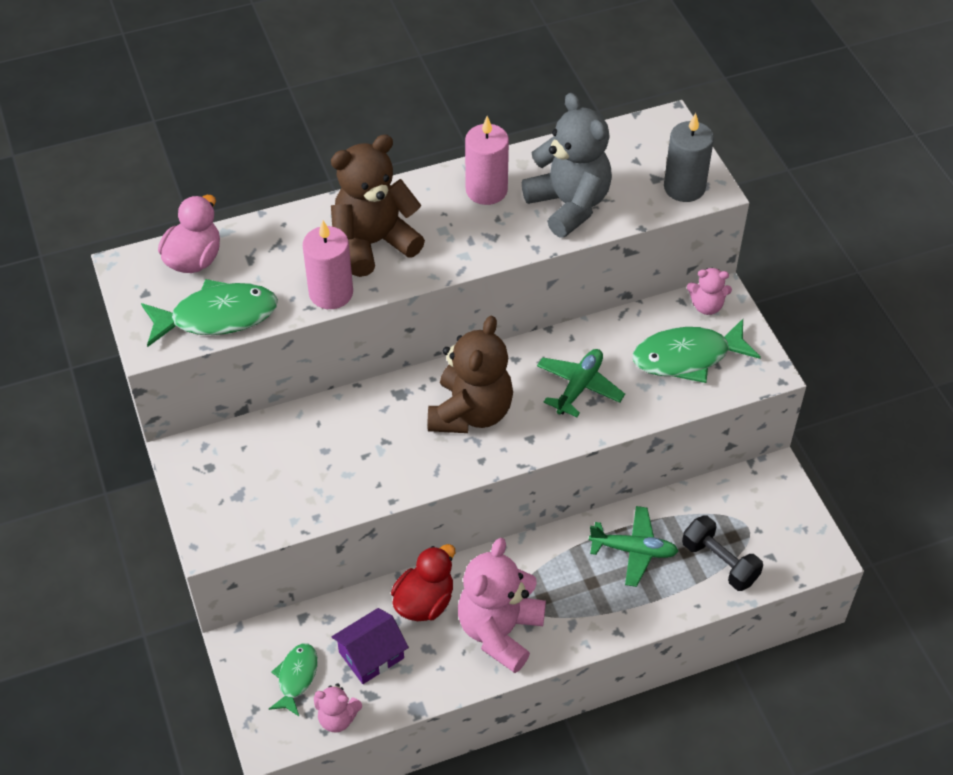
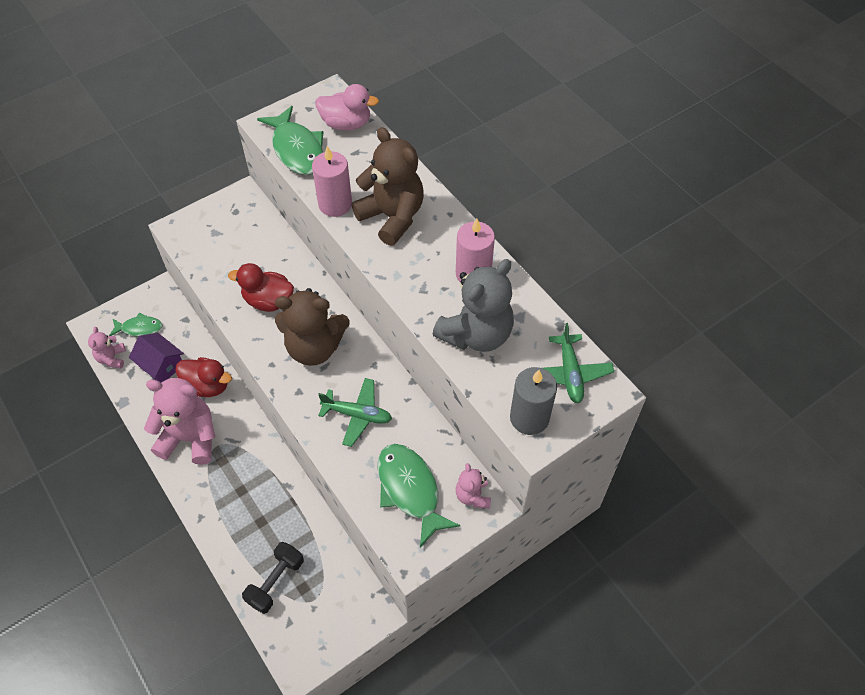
camera: 75 degrees right, 5 degrees up
(381, 450) = (268, 301): none -> red duck
(633, 550) = (275, 514): green plane -> green plane (569, 373)

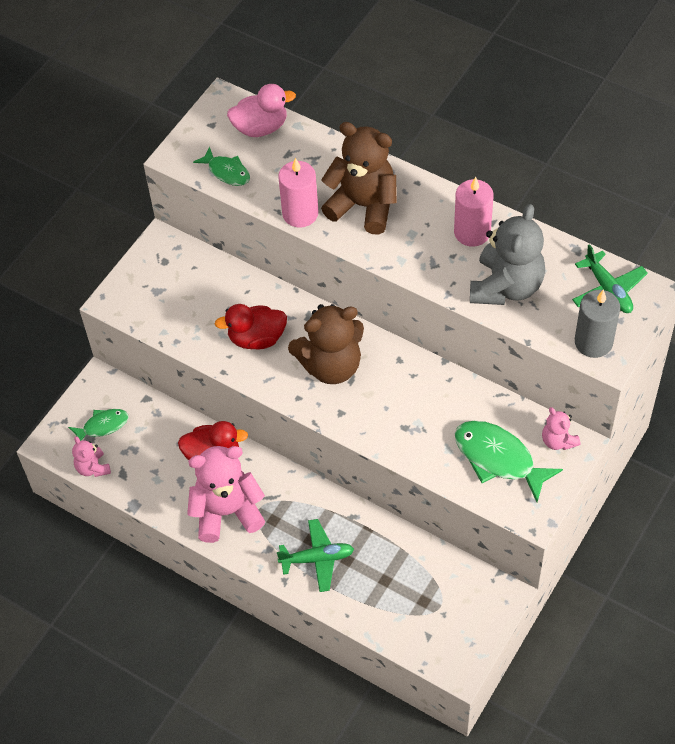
camera: 20 degrees left, 0 degrees up
(161, 365) = (150, 454): purple house -> none
(275, 582) = (394, 606): black dumbbell -> none
(297, 149) = (227, 172): green fish -> green fish, size x0.58
(357, 415) = (410, 412): green plane -> green plane (317, 559)

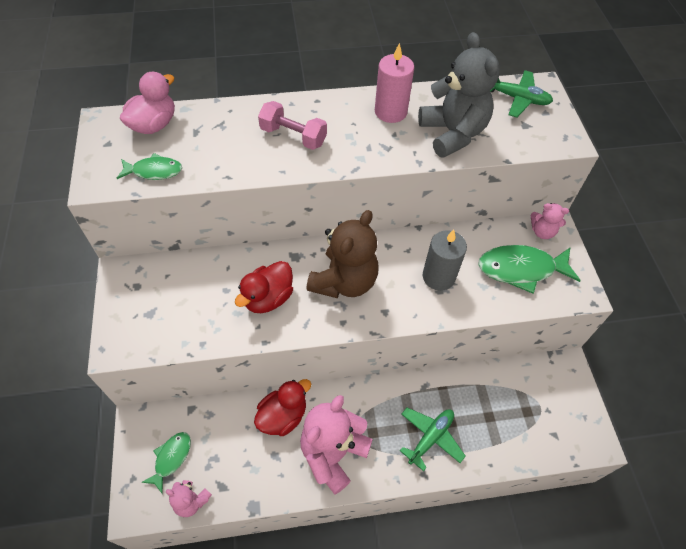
camera: 45 degrees left, 0 degrees up
(300, 213) = (248, 169): pink candle -> none
(363, 206) = (293, 136): brown teddy bear -> pink dumbbell
(593, 342) = (547, 136): grey candle -> grey candle (438, 277)

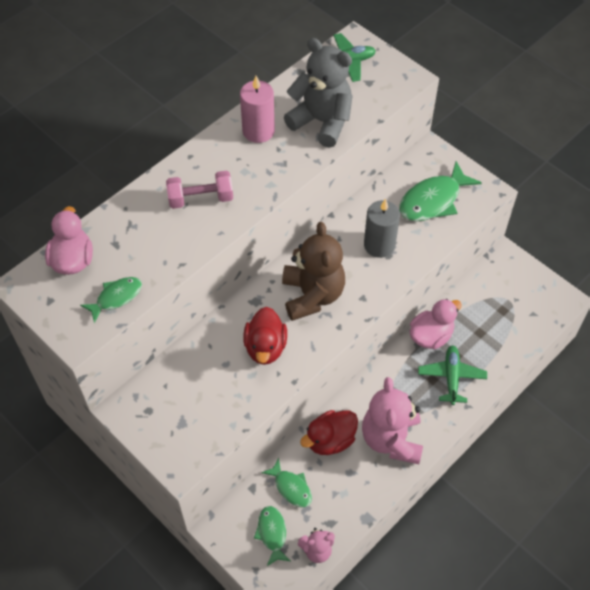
camera: 35 degrees left, 0 degrees up
(219, 432) = (291, 487): none -> green fish
(283, 416) = (330, 440): red duck -> red duck turned 135 degrees counterclockwise
(442, 389) = (431, 336): none -> pink duck
(542, 232) = (425, 160): pink teddy bear -> none

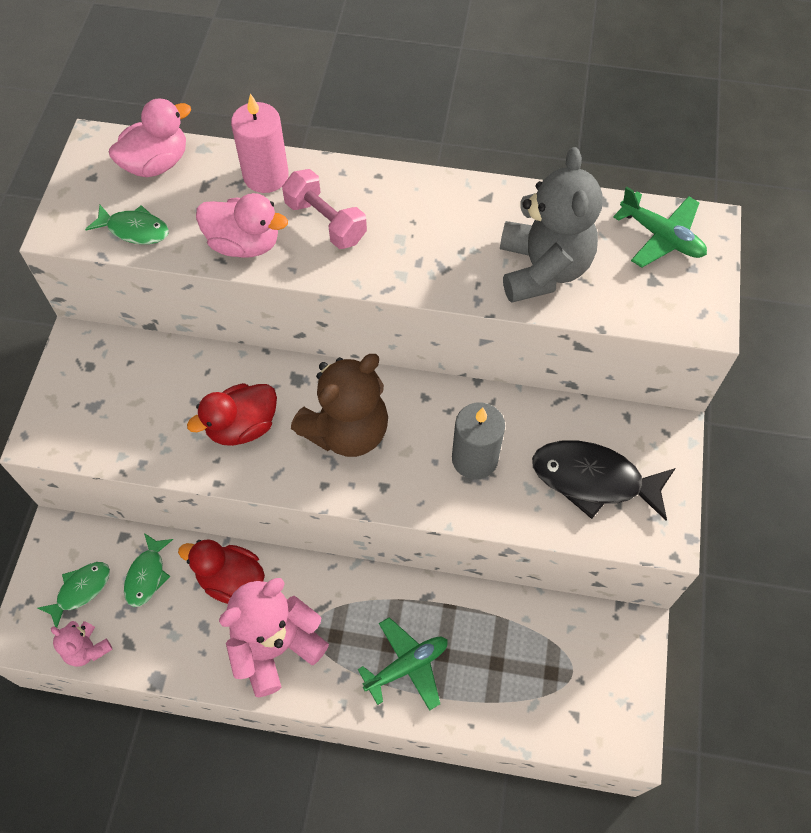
camera: 55 degrees right, 5 degrees up
(258, 131) = (471, 216): pink candle -> pink candle (266, 176)
(431, 336) = (448, 607): pink duck -> pink duck (244, 244)
(433, 200) = (593, 480): green fish -> black fish

